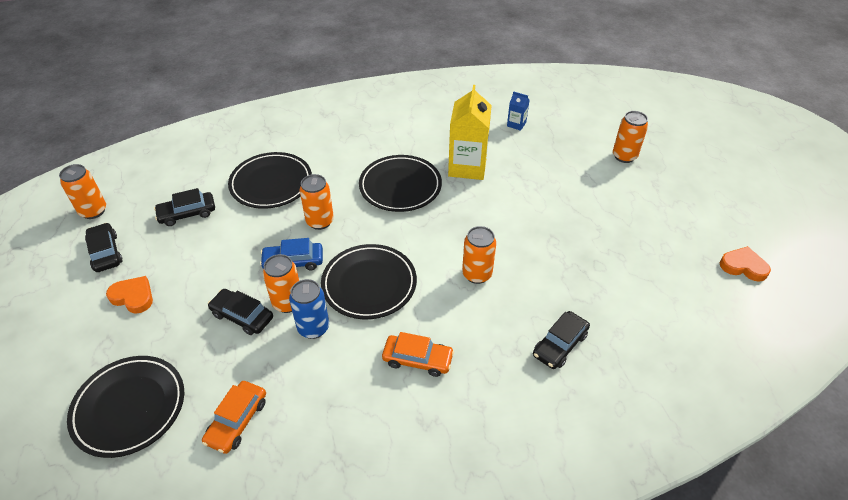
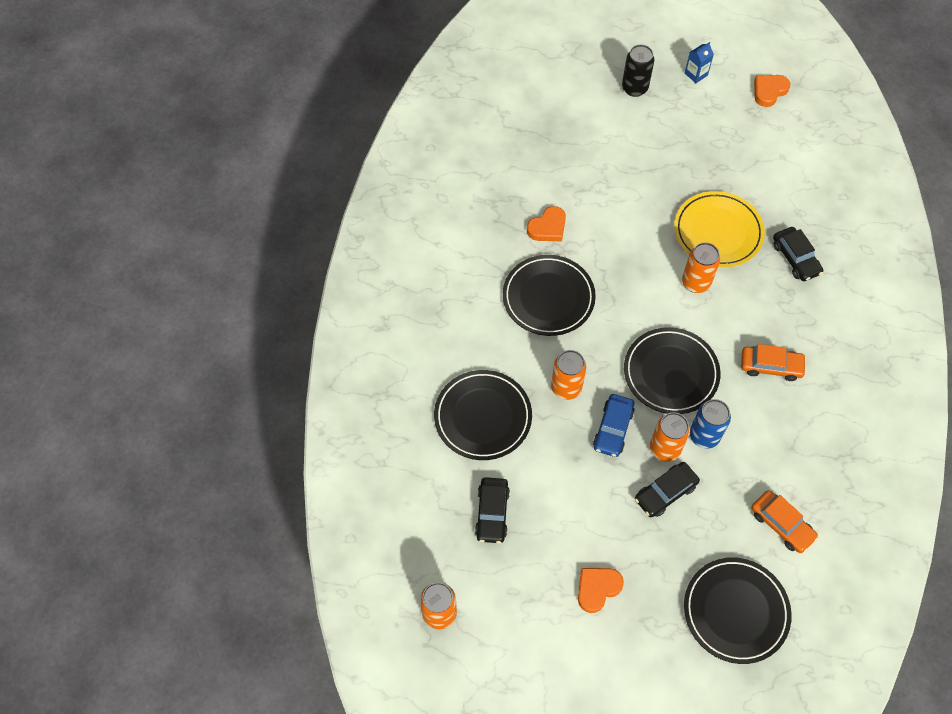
camera: 65 degrees left, 15 degrees up
(105, 252) = (517, 608): black car -> none
(417, 359) = (770, 366): orange car -> orange car turned 60 degrees clockwise
(467, 167) = (548, 227): yellow carton -> orange heart
(516, 124) = (503, 155): blue carton -> blue carton (696, 74)
(544, 274) = (718, 232): none -> yellow plate
(624, 156) = (598, 94): orange can -> none
(651, 175) = (634, 88): none -> black can

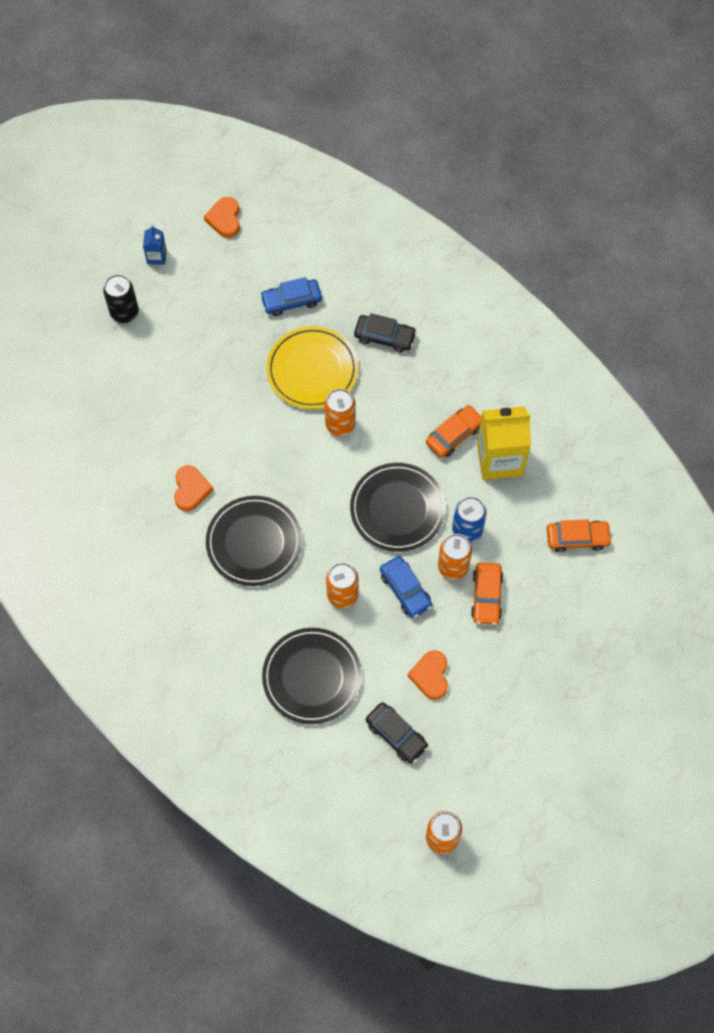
camera: 50 degrees left, 5 degrees up
(597, 588) = (517, 707): orange heart -> orange heart (430, 676)
(665, 492) = (486, 596): black car -> orange car
(735, 611) = (612, 626): black plate -> none
(755, 178) = (291, 301): none -> blue car
(785, 414) = (499, 459): none -> yellow carton

